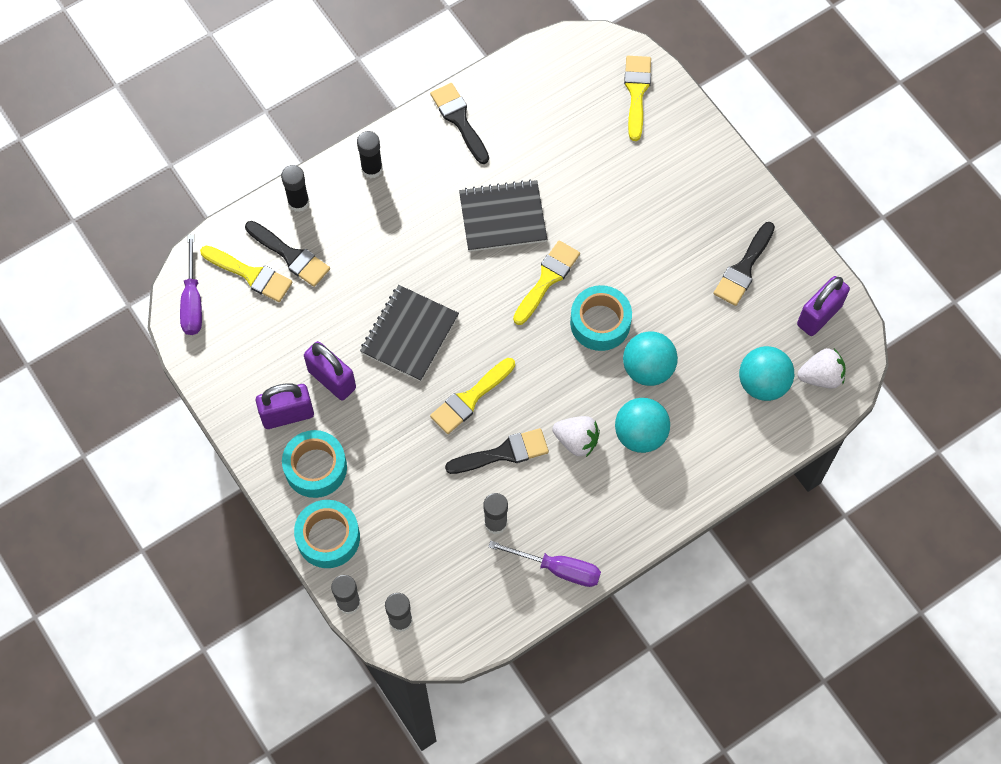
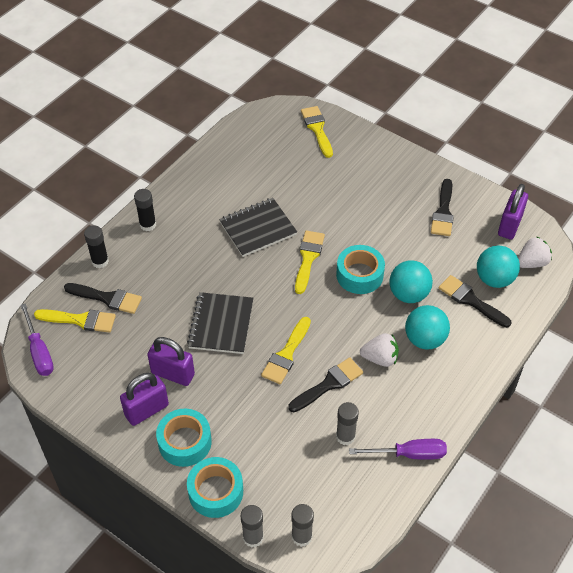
camera: 20 degrees left, 15 degrees down
(459, 120) = (200, 177): black brush -> black brush (470, 300)

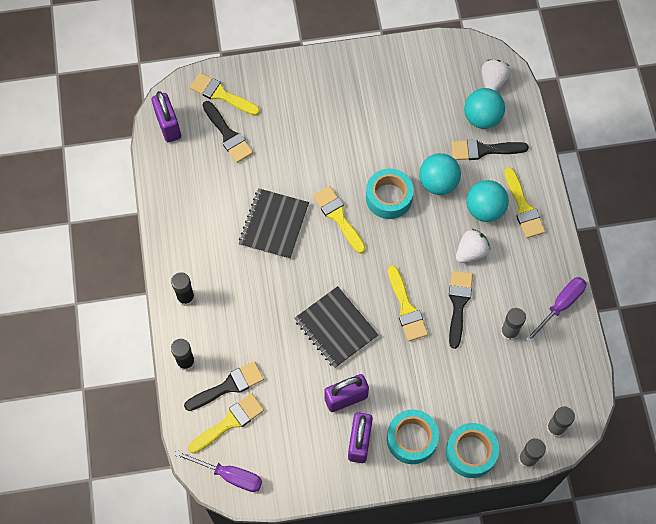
camera: 45 degrees left, 15 degrees up
(443, 212) = (392, 90): black brush -> black brush (228, 135)
(458, 362) = (523, 207): none -> yellow brush
(509, 225) = (449, 62): purple padlock -> purple padlock (168, 126)

